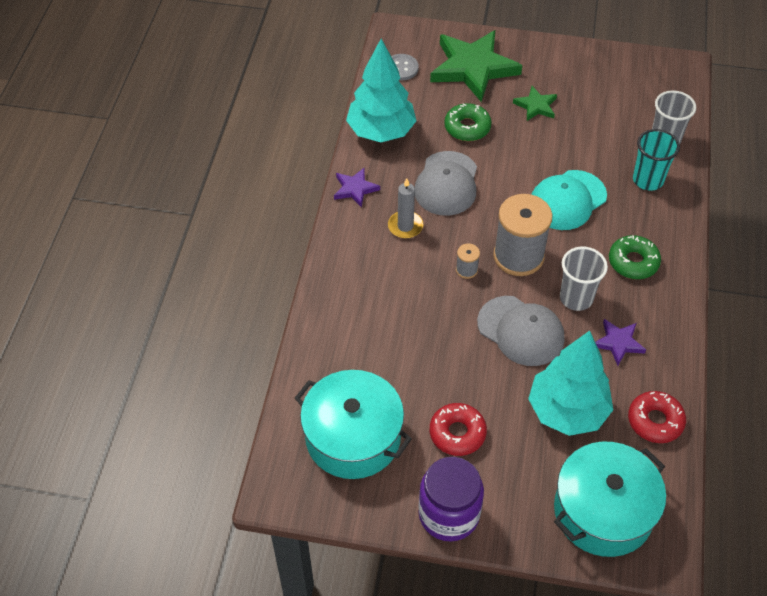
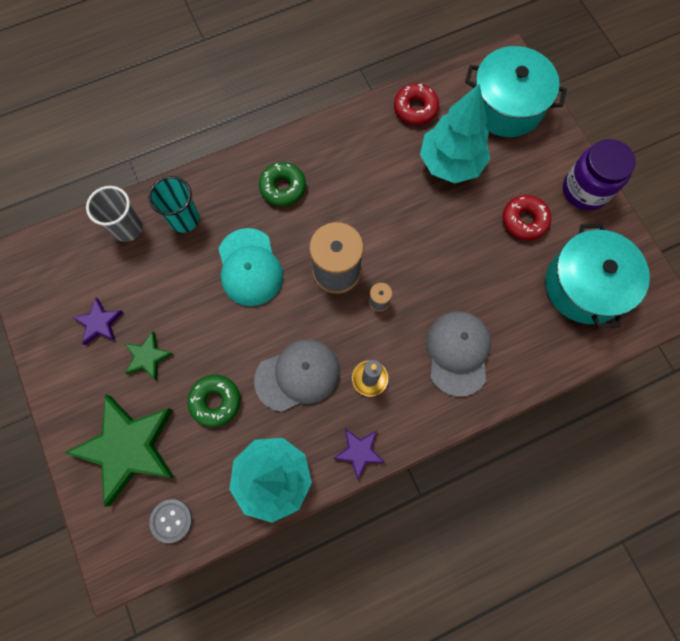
camera: 125 degrees left, 20 degrees up
(521, 331) = (407, 229): grey cap -> grey cap (457, 353)
(567, 200) = (250, 267): turquoise cap -> turquoise cap turned 60 degrees clockwise
(576, 298) = (347, 208): grey cup -> none
(618, 343) = (367, 160): purple star -> purple star (99, 323)

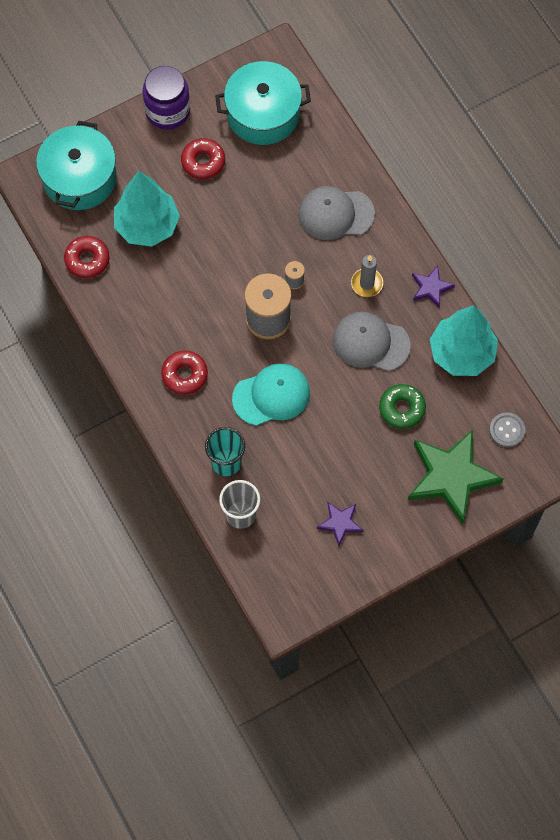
camera: 95 degrees left, 5 degrees down
(147, 357) = (368, 473): green star -> none
(283, 187) = (184, 375): green donut -> red donut
(298, 375) = (370, 343): grey cap -> grey cap turned 45 degrees counterclockwise

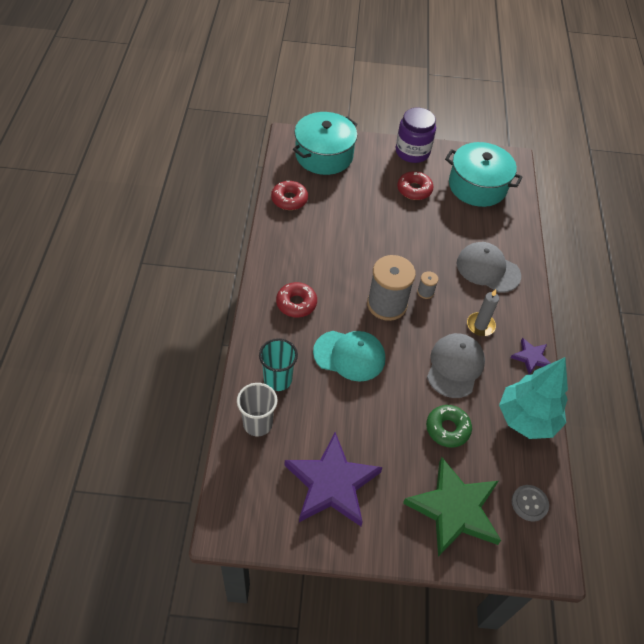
camera: 30 degrees right, 15 degrees down
(147, 226) = (346, 203): turquoise tree -> none
(340, 523) = (332, 483): purple star -> purple star, size x2.10
(370, 343) = (455, 366): grey cap -> grey cap turned 60 degrees clockwise

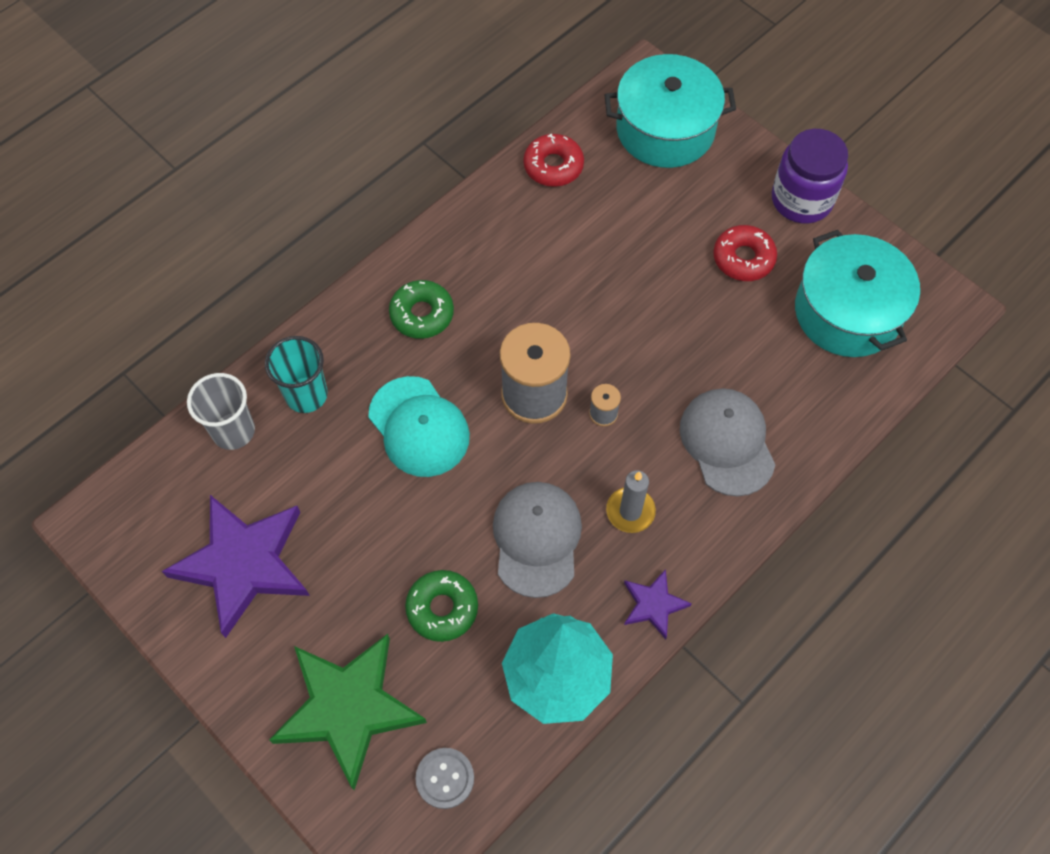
camera: 45 degrees right, 10 degrees up
(296, 303) = (422, 314): red donut -> green donut
(455, 366) = (536, 539): grey cap -> grey cap turned 60 degrees counterclockwise

